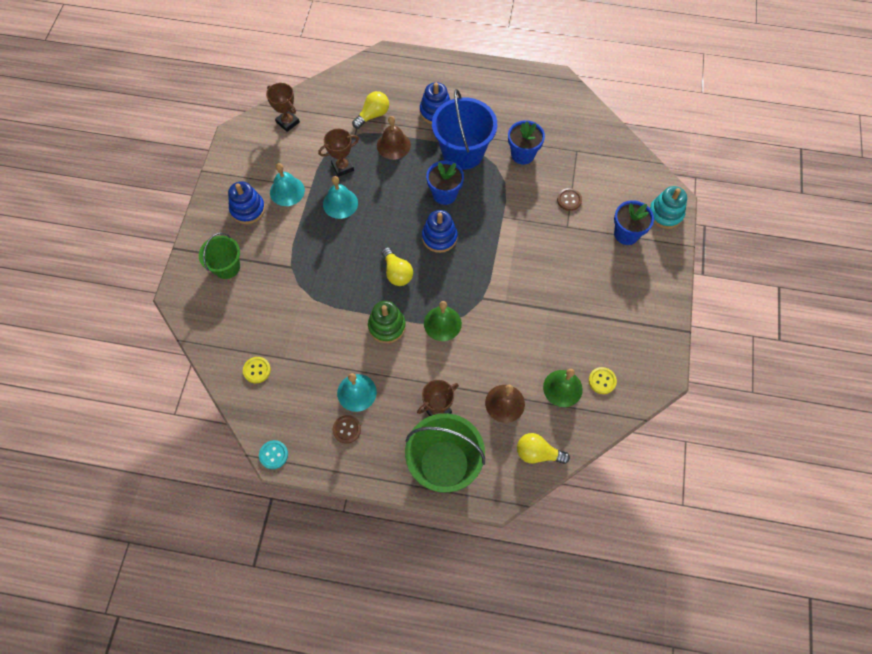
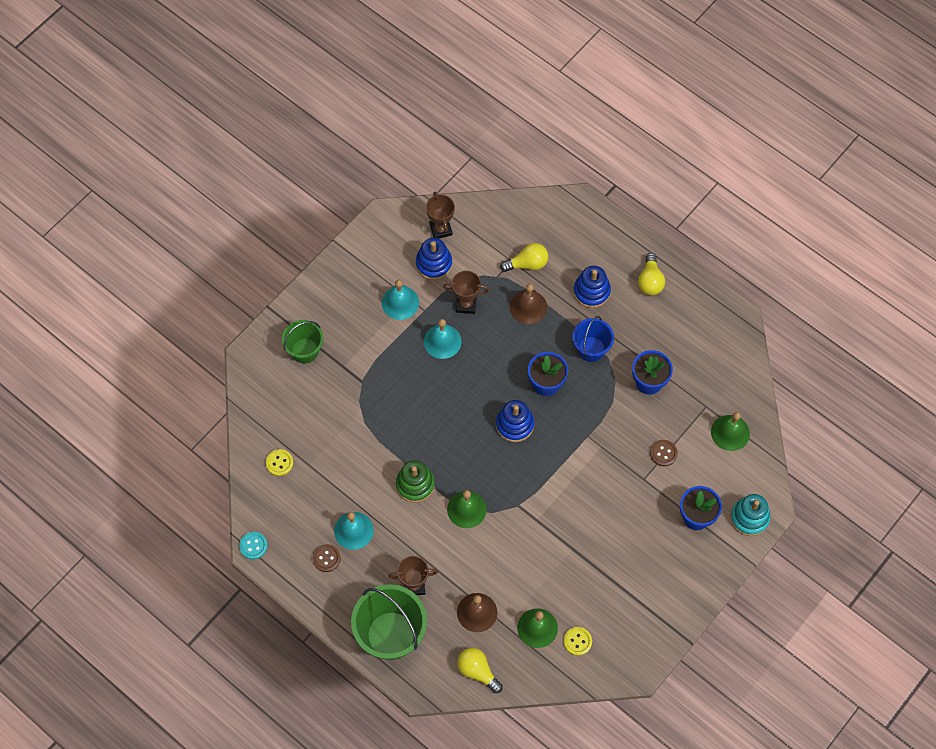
camera: 30 degrees right, 0 degrees up
(248, 209) = (354, 302): blue stacking toy -> blue stacking toy (434, 264)
(397, 273) = (454, 438): yellow light bulb -> yellow light bulb (650, 281)
(463, 152) = (591, 349): blue bucket -> blue bucket, size x0.59
(607, 160) = (730, 432): none -> green bell

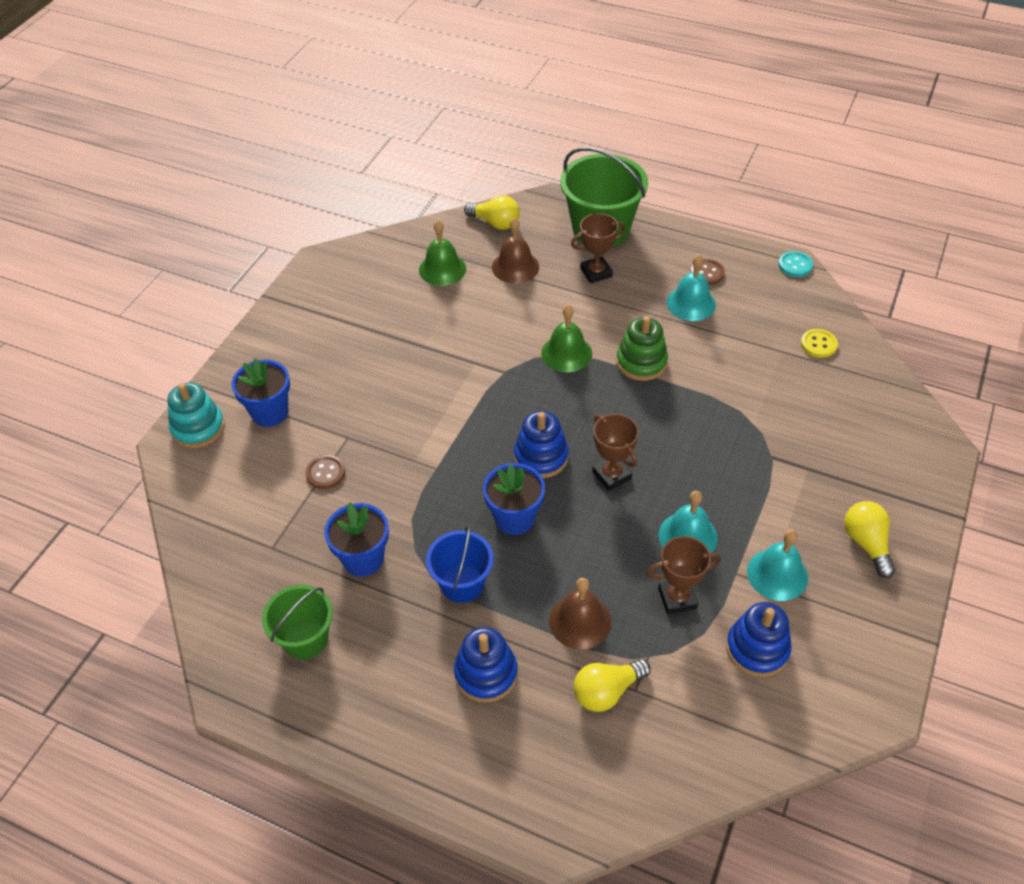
camera: 165 degrees right, 15 degrees down
(305, 350) = (872, 474): green bucket -> green bucket (305, 638)
(440, 229) = (775, 711): brown trophy -> brown trophy (611, 475)
(577, 641) = (393, 268): yellow button -> none
(650, 281) = (391, 719): yellow light bulb -> yellow light bulb (866, 544)
(730, 432) = (232, 522): green bell -> none

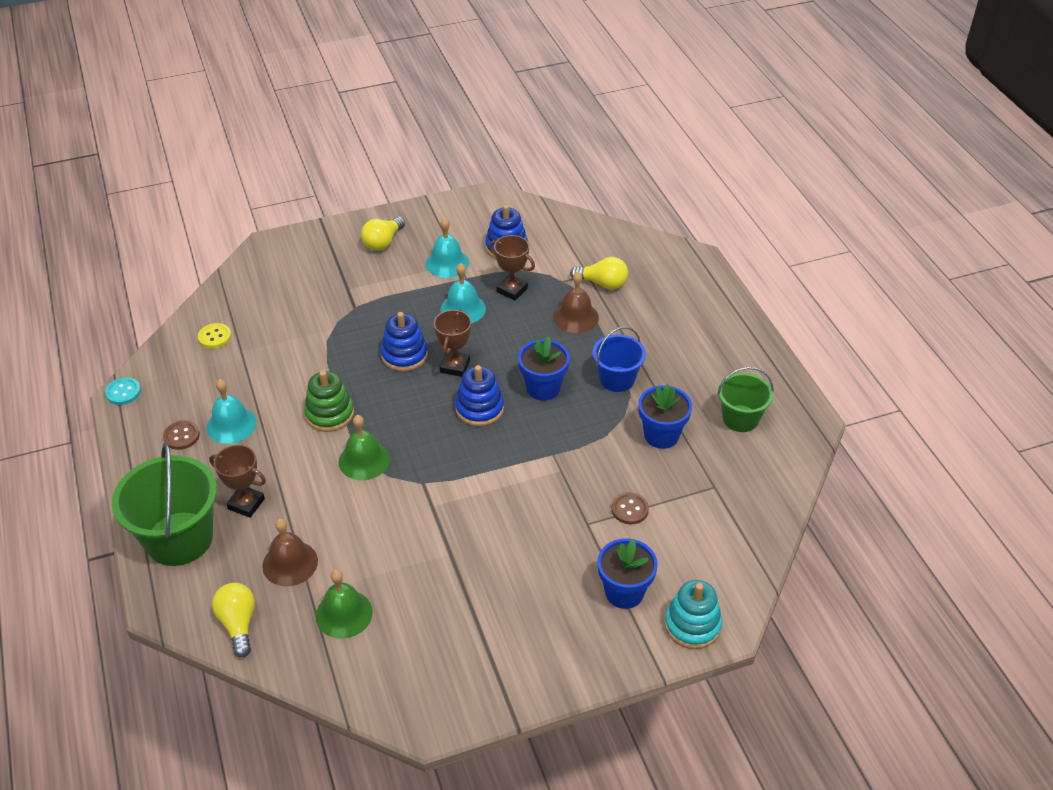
camera: 135 degrees left, 5 degrees down
(486, 673) = (654, 331): blue stacking toy -> blue stacking toy (404, 355)

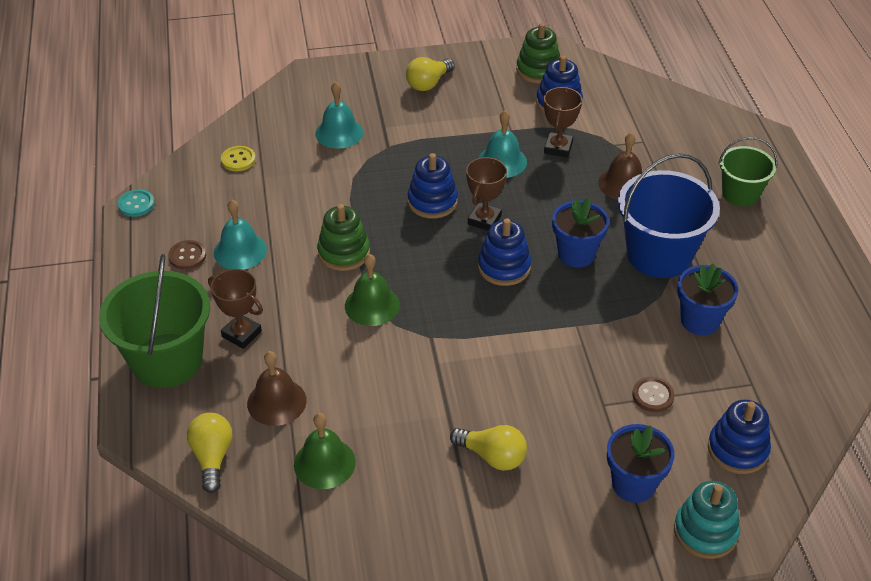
camera: 10 degrees right, 0 degrees up
(447, 263) = (493, 112): turquoise bell -> turquoise bell (339, 133)
(483, 218) = (538, 70): none -> green stacking toy
(512, 290) = (558, 148): brown trophy -> brown trophy turned 60 degrees clockwise
(602, 283) = (658, 152): yellow light bulb -> yellow light bulb (492, 456)
(617, 379) = (659, 254): blue bucket -> blue bucket, size x1.68
(710, 547) = (737, 449): none -> blue stacking toy
(740, 418) = (792, 314): green bucket -> green bucket (740, 194)

